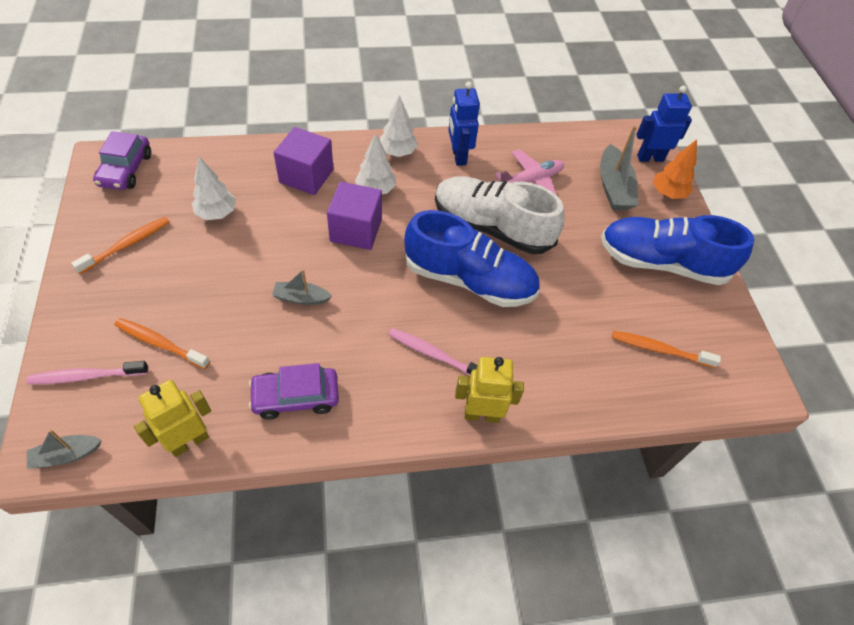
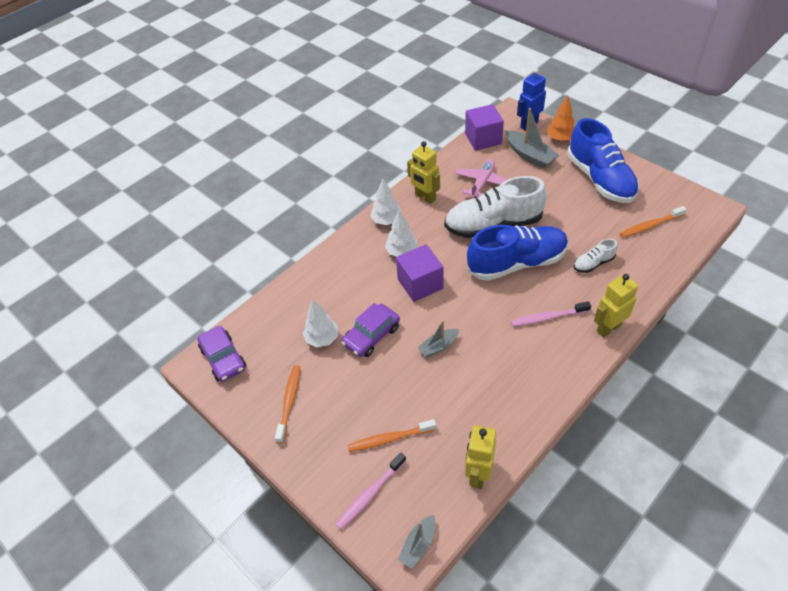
camera: 30 degrees left, 5 degrees down
(296, 397) = (505, 401): purple car -> purple car (371, 335)
(306, 176) = (349, 275): purple cube -> purple cube (483, 139)
(458, 156) = (425, 197): blue robot -> yellow robot
(547, 339) = (593, 263): none -> white shoe
(662, 262) = (600, 179): blue shoe -> blue shoe turned 90 degrees counterclockwise

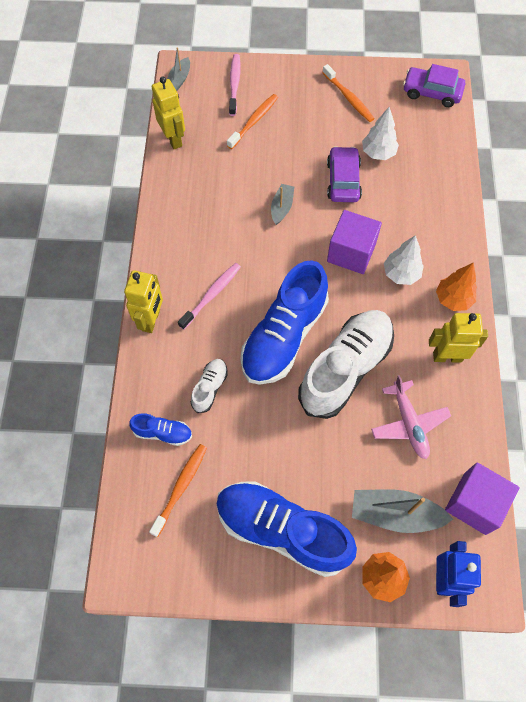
camera: 135 degrees right, 15 degrees up
(386, 220) = (453, 299): white tree -> orange tree
(418, 544) = (179, 80): grey boat -> grey boat turned 150 degrees counterclockwise
(644, 257) = (163, 433): none -> blue shoe

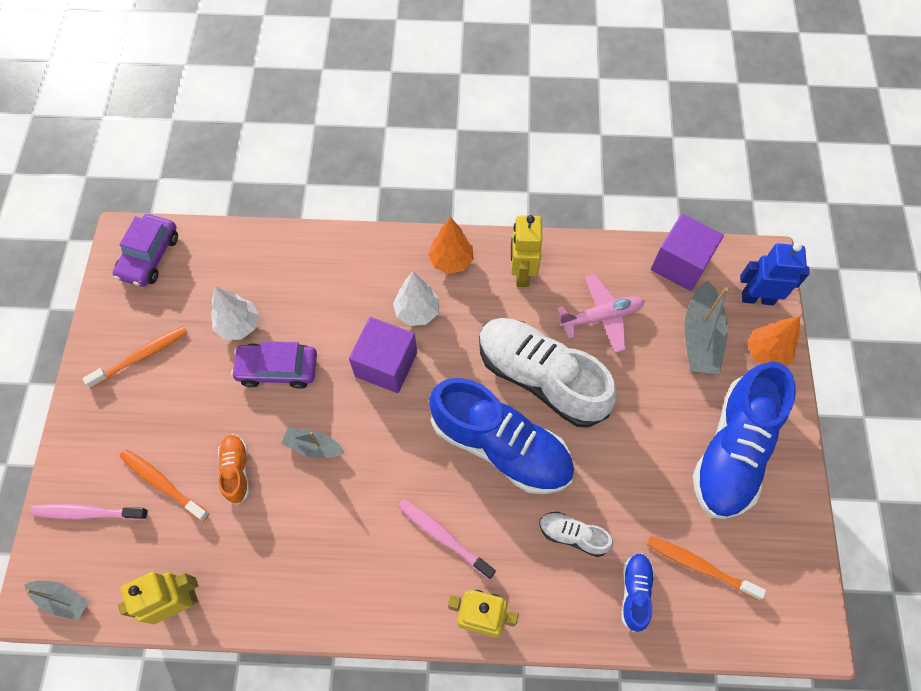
camera: 90 degrees left, 0 degrees up
(263, 162) = (236, 471): none -> orange shoe

